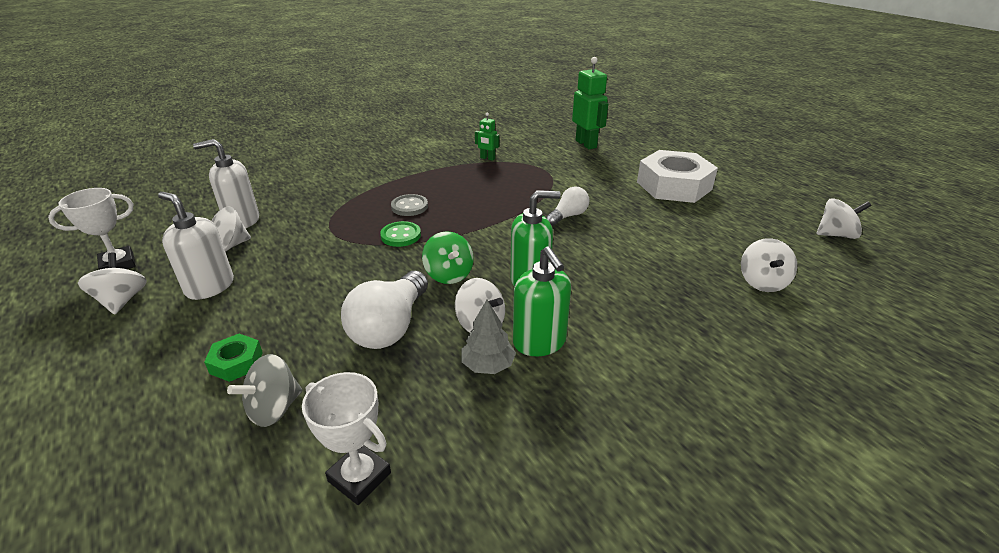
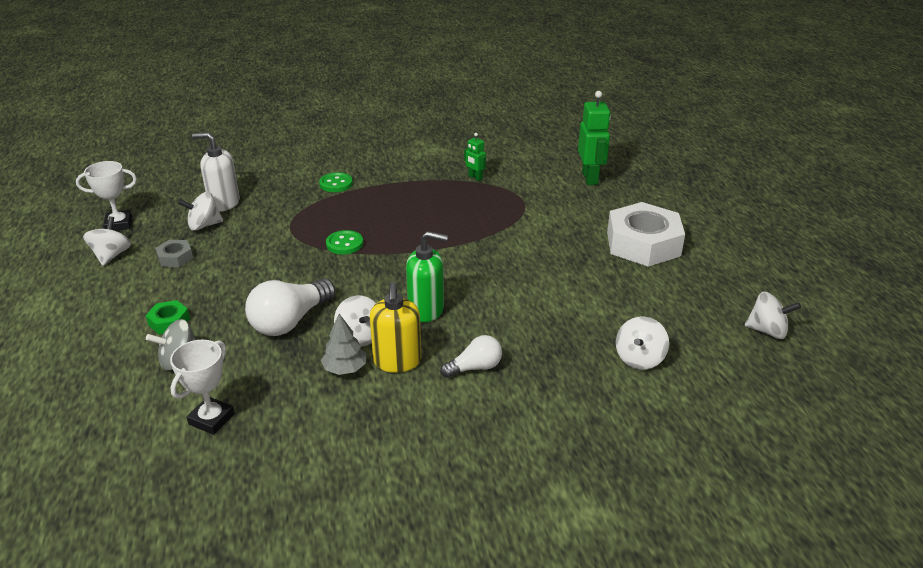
camera: 20 degrees right, 0 degrees up
(210, 287) = (175, 258): white soap dispenser -> grey nut
(356, 184) = (336, 184): none -> green button
(359, 477) = (211, 419): white trophy -> white trophy turned 60 degrees clockwise
(409, 207) = (369, 217): grey button -> none
(449, 274) = (362, 288): green spinning top -> none
(539, 342) = (397, 361): green soap dispenser -> yellow soap dispenser
(568, 216) = (507, 255): white light bulb -> white light bulb (475, 367)

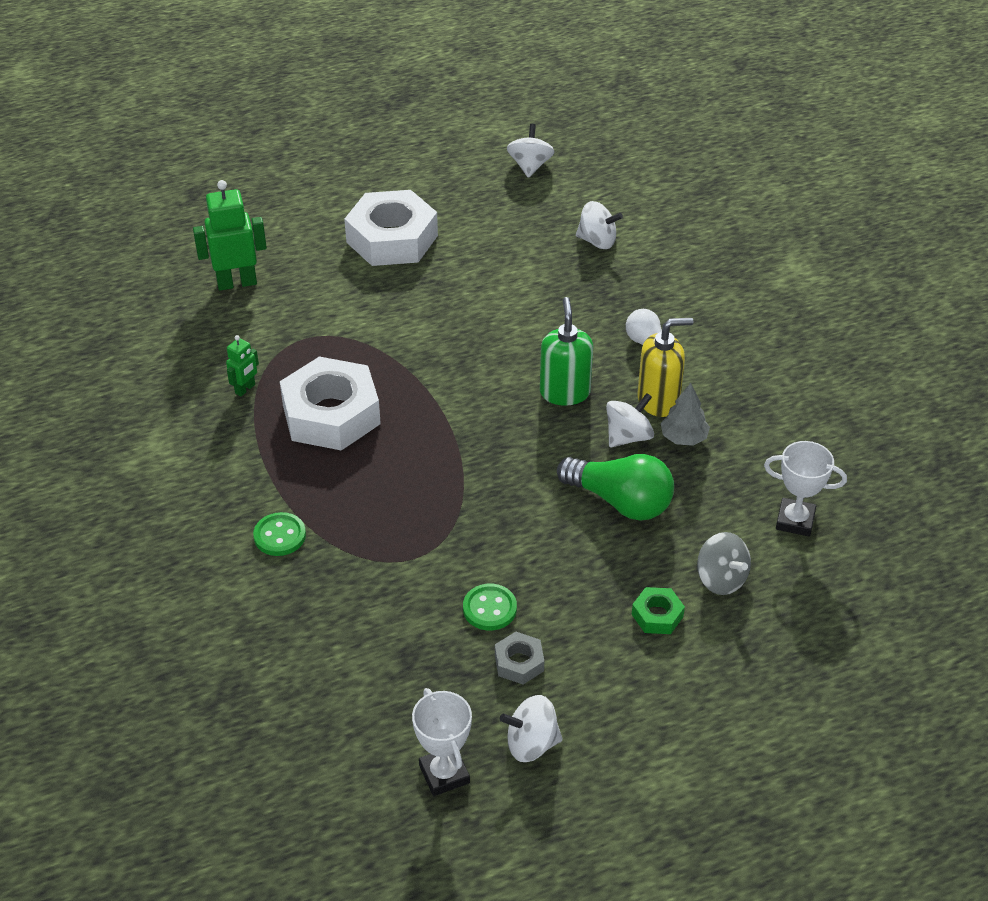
camera: 100 degrees left, 10 degrees up
(204, 225) = (427, 659): white spinning top -> none
(224, 203) = (358, 657): white soap dispenser -> none
(290, 321) = (620, 501): white light bulb -> green light bulb
(344, 244) = (445, 490): green button -> green button (489, 609)
(439, 206) = (331, 414): none -> white nut

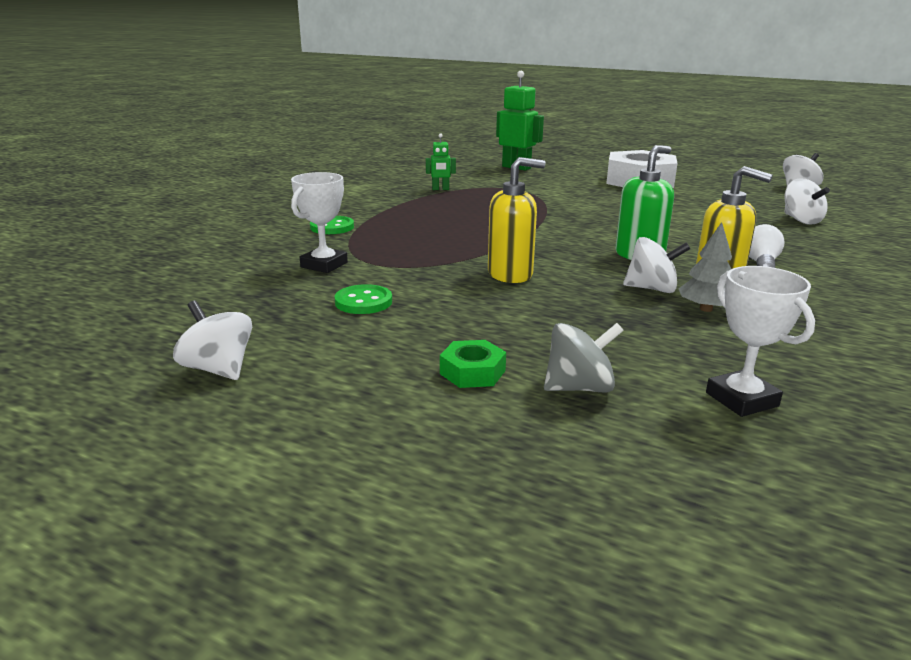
camera: 50 degrees right, 20 degrees down
(331, 414) = (463, 209): white nut -> none
(444, 774) = (141, 345): white trophy -> white trophy (324, 265)
(519, 662) = (317, 331): grey nut -> none
(523, 492) = (510, 274): none -> yellow soap dispenser
(620, 501) = (576, 309): green light bulb -> none
(721, 579) = (579, 388): grey spinning top -> grey spinning top turned 120 degrees counterclockwise

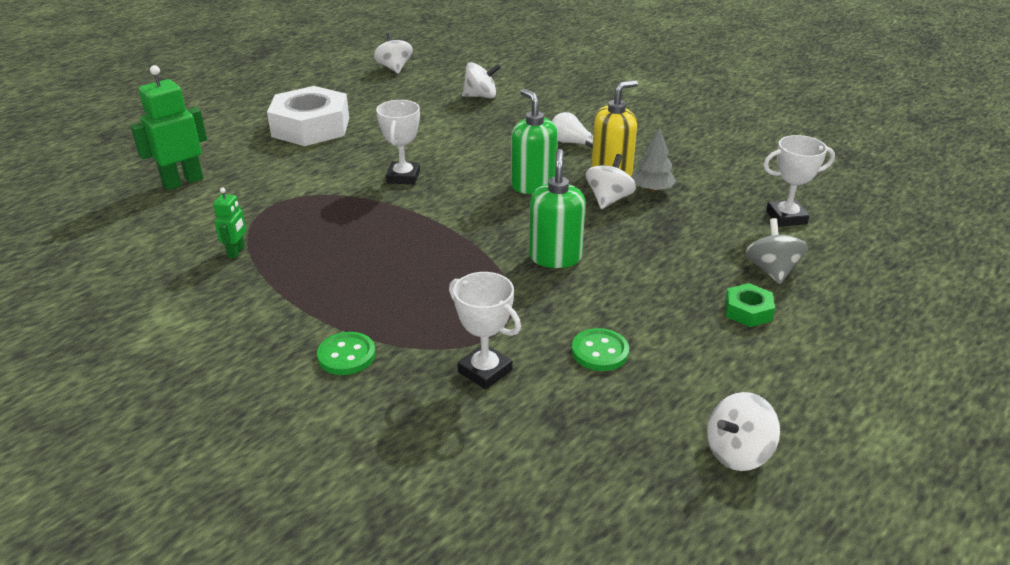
camera: 75 degrees left, 10 degrees up
(510, 274) = (555, 257): yellow soap dispenser -> green soap dispenser
(594, 213) = (403, 177): none -> white trophy

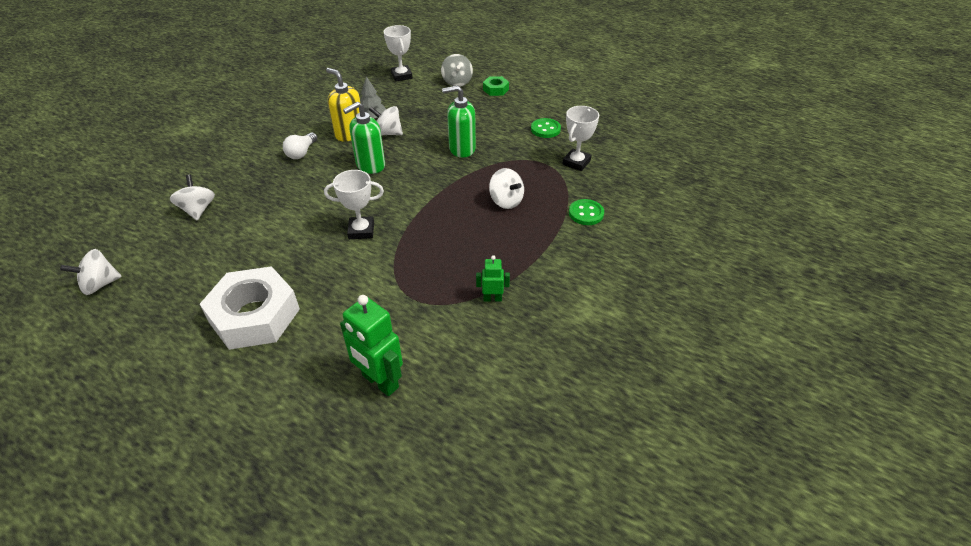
camera: 100 degrees left, 10 degrees up
(737, 452) = (596, 94): white spinning top -> white spinning top (506, 201)
(772, 270) = (457, 82): grey spinning top -> grey spinning top turned 90 degrees counterclockwise

